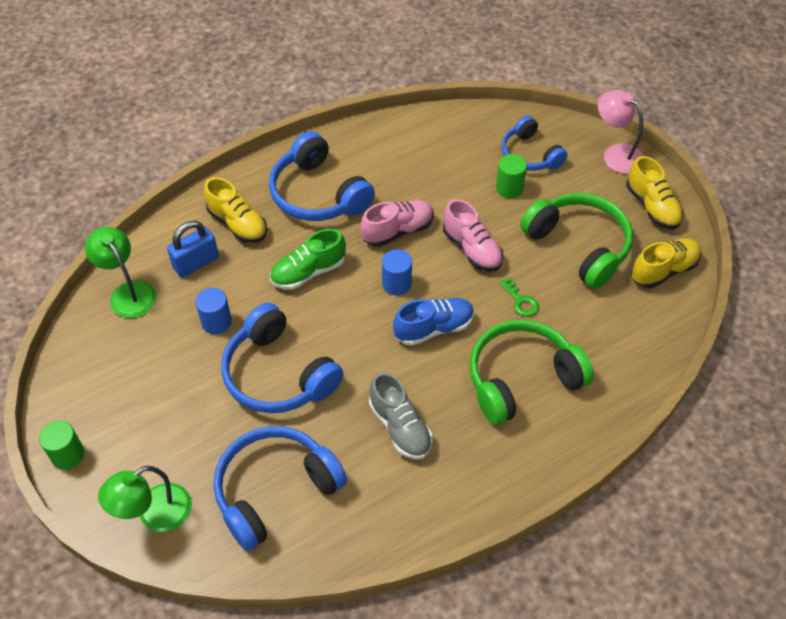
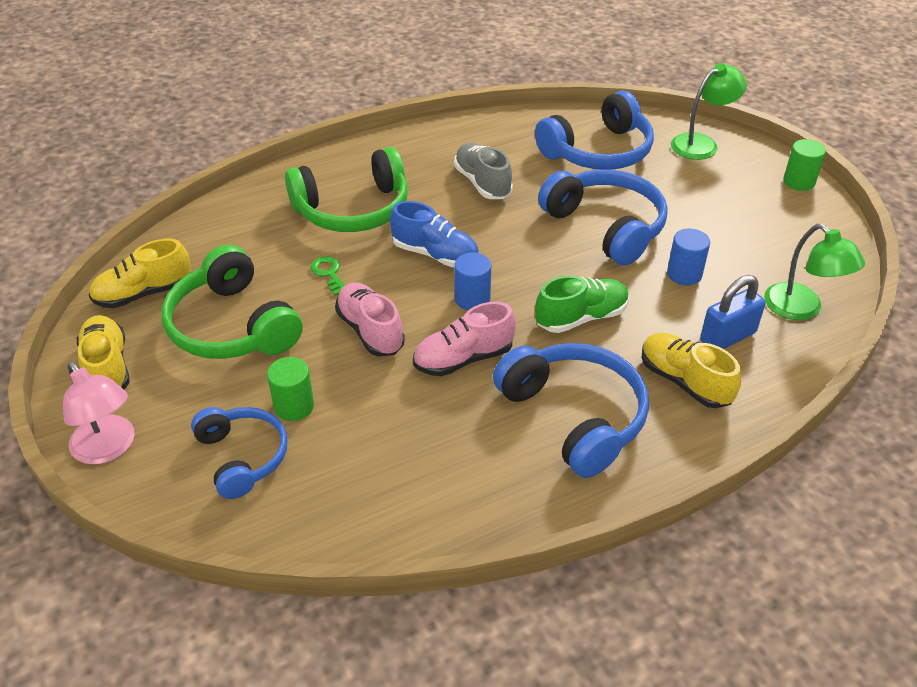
camera: 175 degrees left, 10 degrees down
(434, 328) = (435, 254): blue shoe -> blue shoe turned 135 degrees counterclockwise

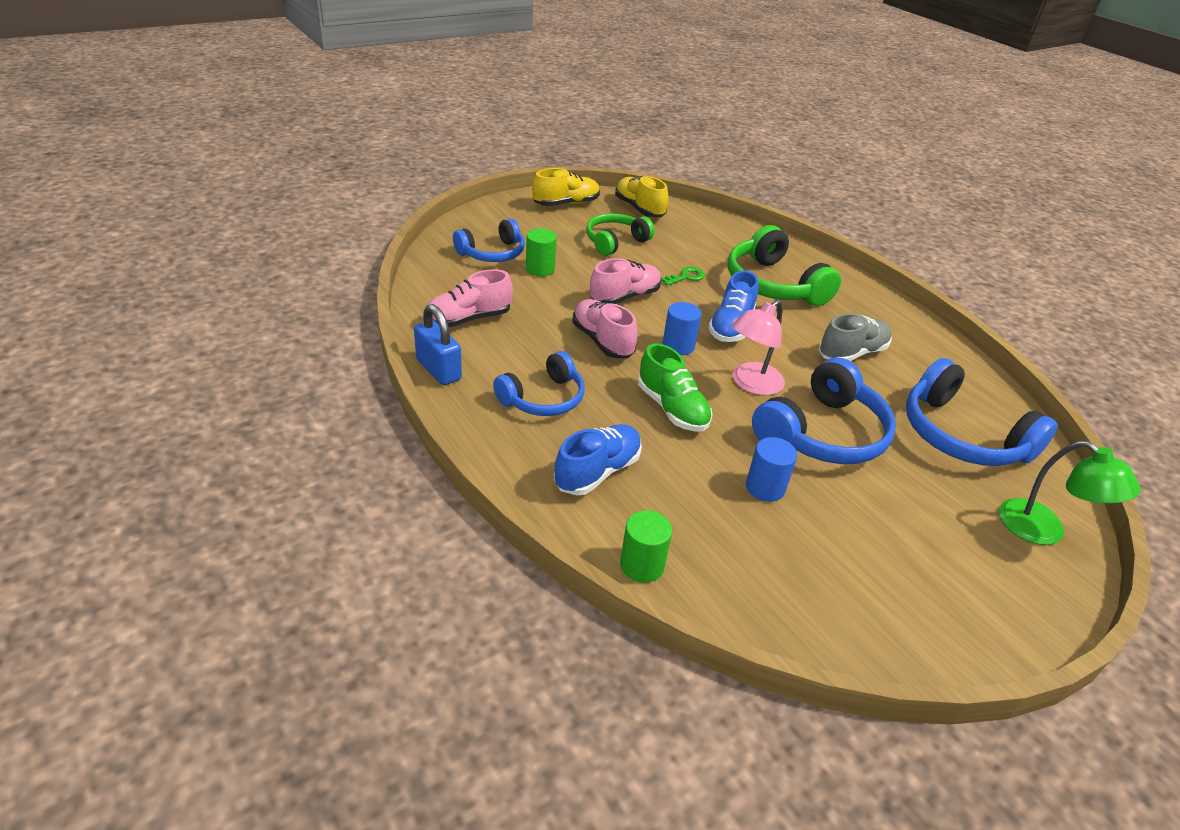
camera: 80 degrees right, 5 degrees down
(108, 449) = (497, 211): pink lamp -> pink lamp (751, 384)
(232, 326) = (615, 242): green headphones -> green headphones, size x0.64
(414, 484) = (468, 319): none -> pink shoe
(574, 416) = (543, 398): blue headphones -> blue headphones, size x0.64
(684, 381) = (597, 472): yellow shoe -> blue shoe
(727, 337) = (671, 512): blue padlock -> blue padlock (438, 370)
(799, 182) = (1018, 628): green cylinder -> green cylinder (642, 565)
(801, 309) = (738, 586): green lamp -> none

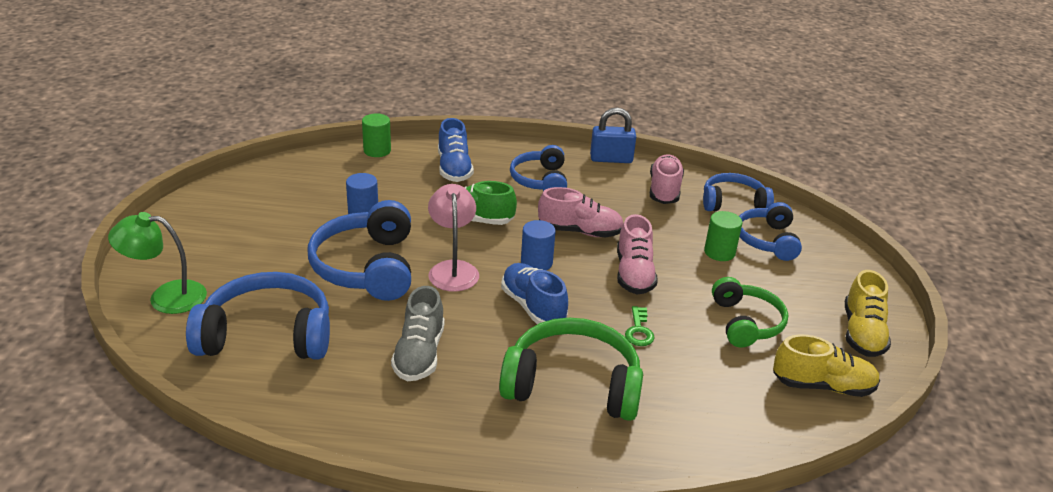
camera: 130 degrees right, 5 degrees down
(448, 279) = (733, 203): none -> blue headphones

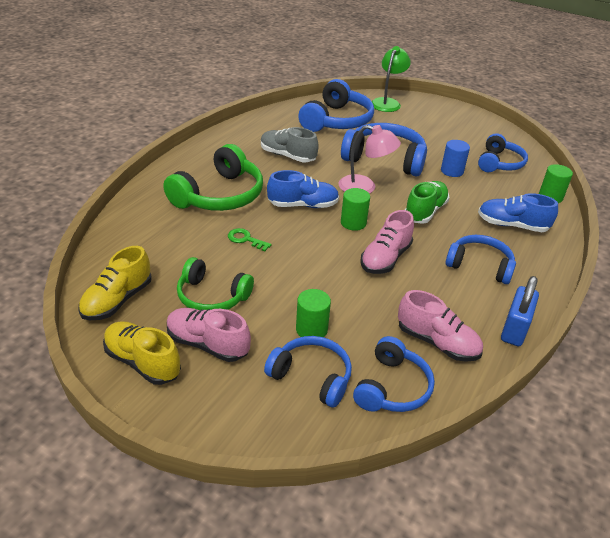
camera: 115 degrees right, 5 degrees up
(318, 184) = (499, 163): none -> blue headphones
(536, 263) = (353, 223): blue cylinder -> green cylinder
(634, 274) = (311, 264): pink shoe -> pink shoe (207, 344)

